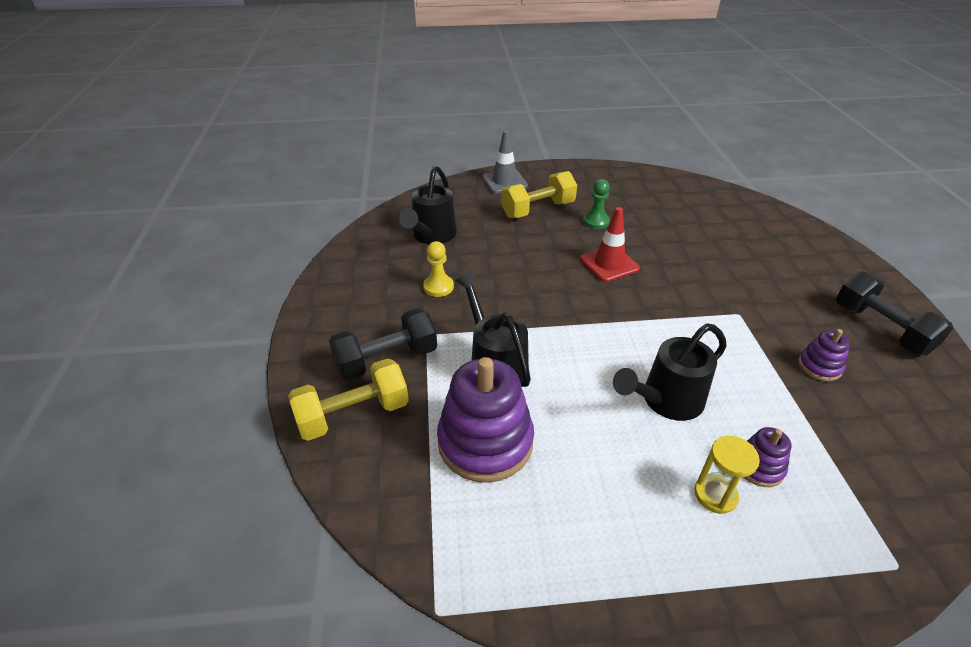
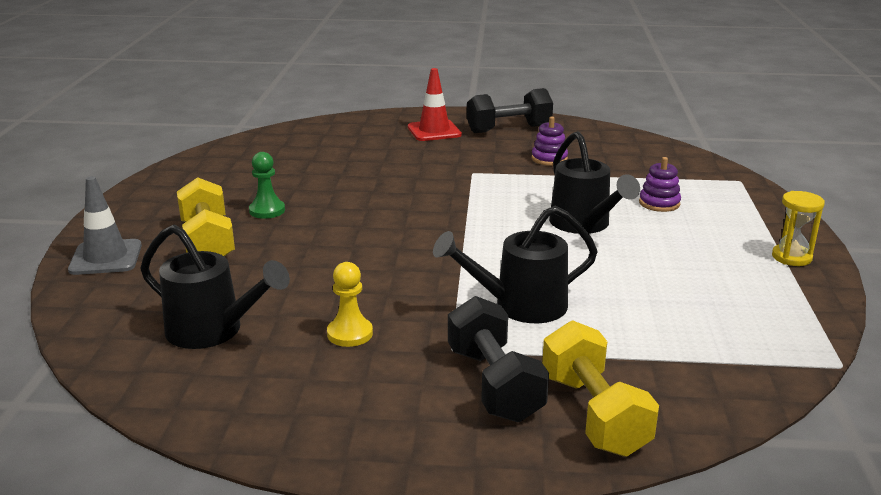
camera: 80 degrees left, 15 degrees down
(485, 442) = (637, 323): purple stacking toy -> none
(609, 264) = (360, 216): red traffic cone -> red traffic cone (434, 131)
(715, 495) = (689, 225): yellow hourglass -> yellow hourglass (791, 257)

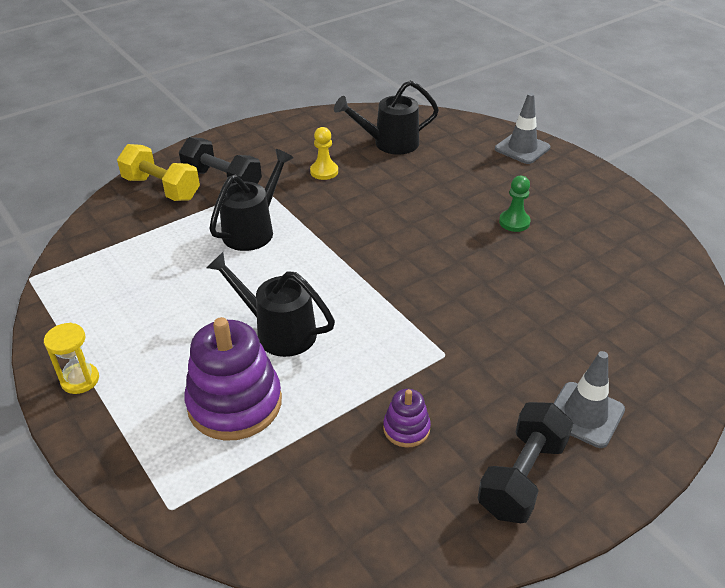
camera: 140 degrees right, 15 degrees up
(208, 242) = (495, 182): yellow dumbbell -> none
(434, 131) = (585, 414): red traffic cone -> grey traffic cone
(659, 203) = (235, 403): purple stacking toy -> purple stacking toy, size x2.07

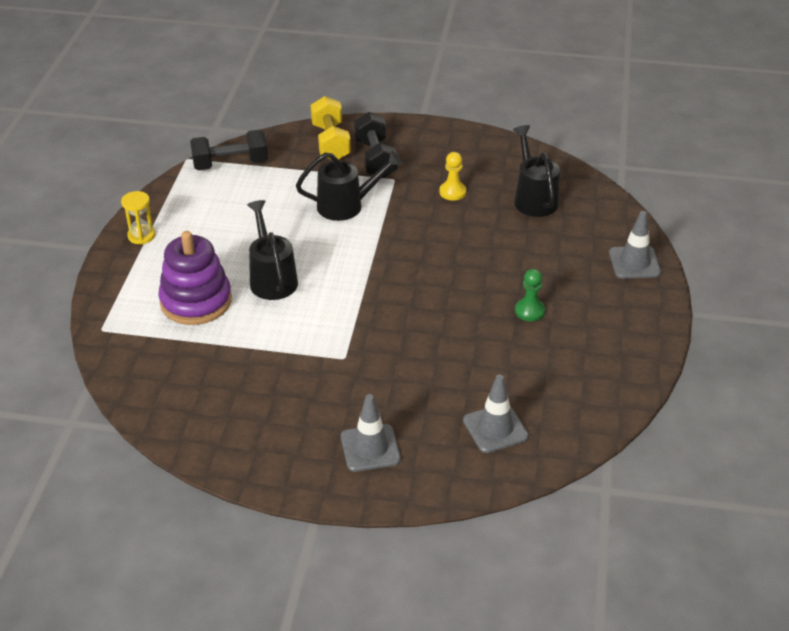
camera: 45 degrees right, 0 degrees up
(389, 143) = (533, 198): black watering can -> black watering can turned 45 degrees clockwise
(406, 428) = (261, 379): purple stacking toy -> none
(522, 477) = (282, 447): black dumbbell -> black dumbbell (230, 164)
(635, 324) = (495, 428): none -> grey traffic cone

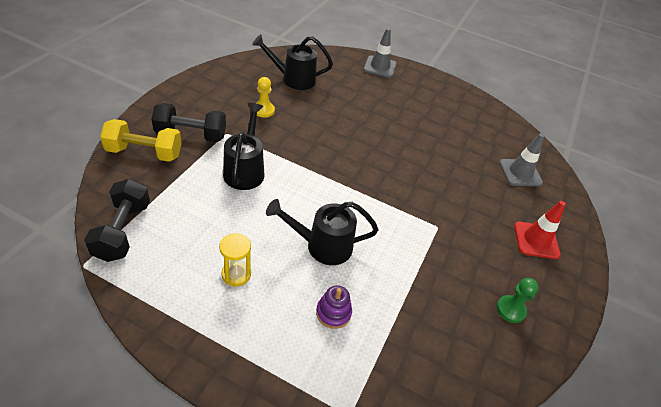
camera: 80 degrees left, 5 degrees up
(141, 236) = (200, 340): yellow hourglass -> yellow hourglass (236, 274)
(196, 301) = (333, 313): purple stacking toy -> purple stacking toy, size x0.48
(370, 448) = (536, 240): grey traffic cone -> red traffic cone
(529, 311) = (411, 121): green pawn -> green pawn (510, 310)

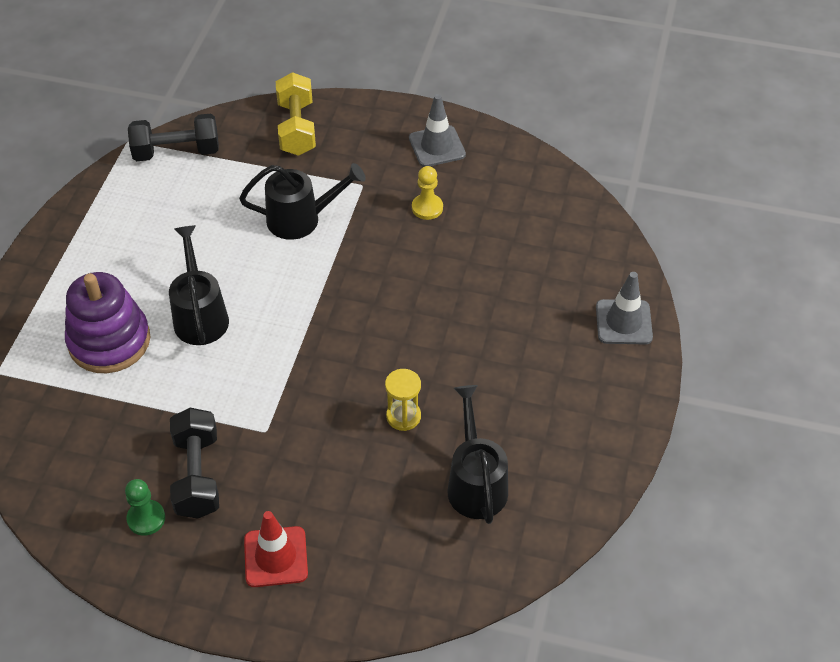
camera: 85 degrees right, 5 degrees up
(191, 135) = (345, 155): black dumbbell -> black dumbbell (197, 475)
(236, 274) = (142, 251): yellow hourglass -> yellow hourglass (403, 416)
(293, 79) = (521, 222): black watering can -> black watering can (476, 482)
(333, 313) = (109, 341): purple stacking toy -> purple stacking toy, size x2.07
(520, 173) = (422, 541): grey traffic cone -> grey traffic cone (437, 146)

